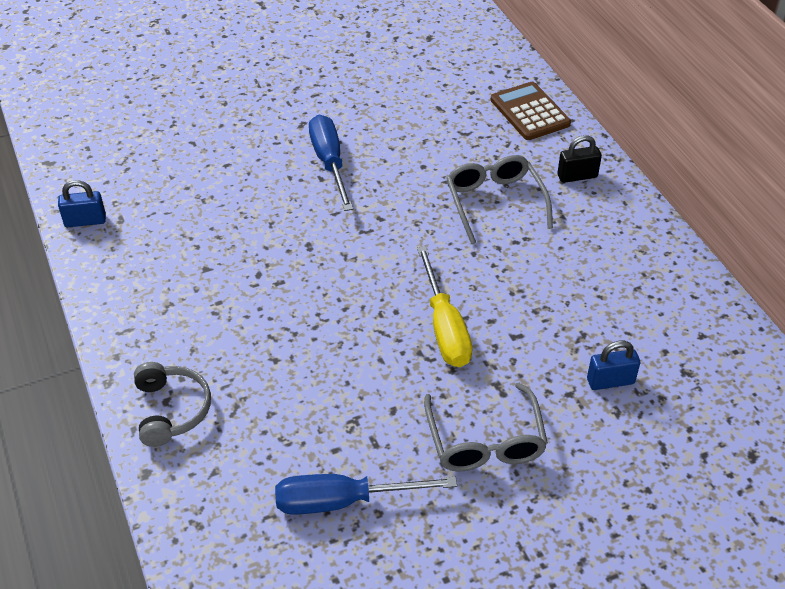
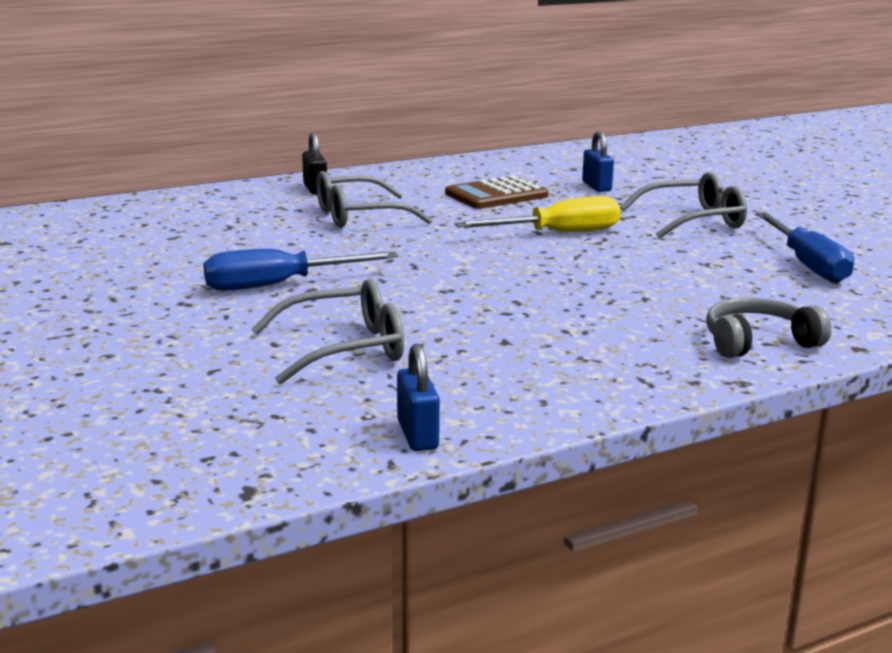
camera: 95 degrees left, 25 degrees down
(211, 194) = (345, 349): none -> grey glasses
(529, 112) = (196, 202): brown calculator -> brown calculator (496, 195)

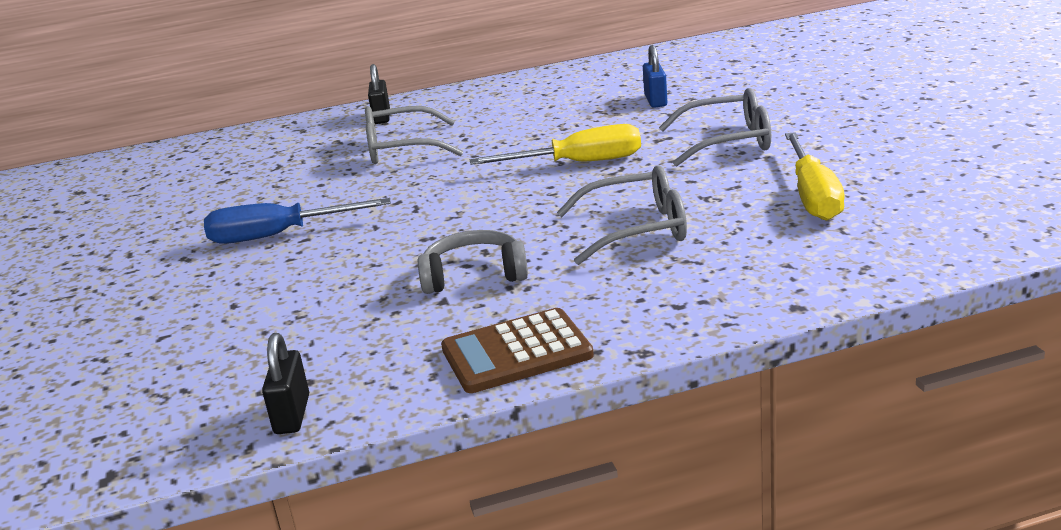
camera: 15 degrees right, 5 degrees up
(345, 349) = (291, 311): grey glasses -> grey glasses (637, 229)
(417, 435) = (292, 414): blue padlock -> black padlock
(496, 195) = (548, 116): brown calculator -> brown calculator (516, 352)
(758, 342) = (693, 300): grey headphones -> grey headphones (474, 275)
(807, 264) = (813, 196): blue screwdriver -> yellow screwdriver

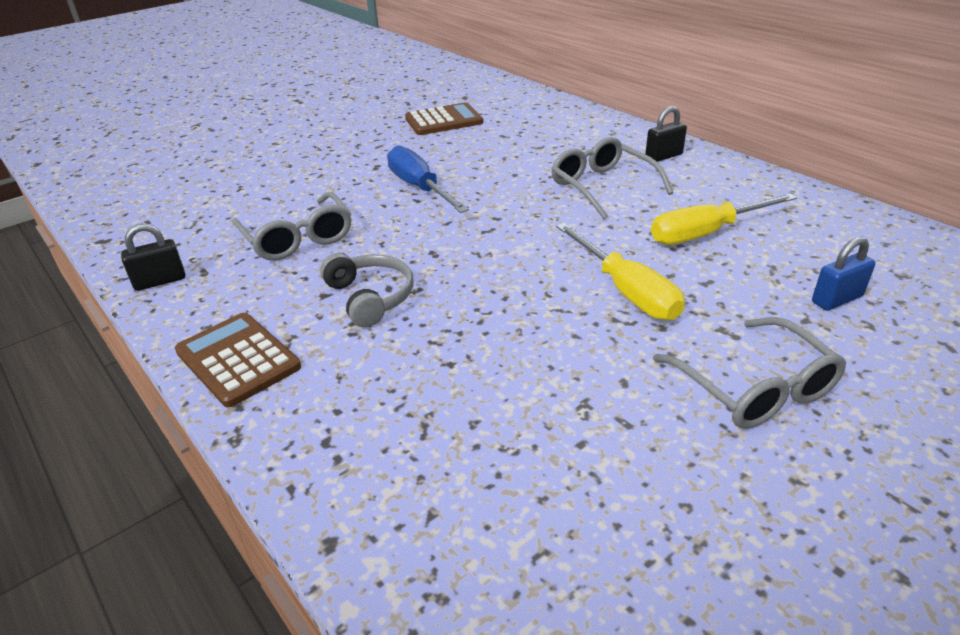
camera: 65 degrees right, 10 degrees up
(125, 209) = (443, 120): none -> brown calculator
(637, 229) = (486, 371): grey glasses -> grey glasses (298, 238)
(813, 196) = (630, 504): yellow screwdriver -> yellow screwdriver (706, 233)

